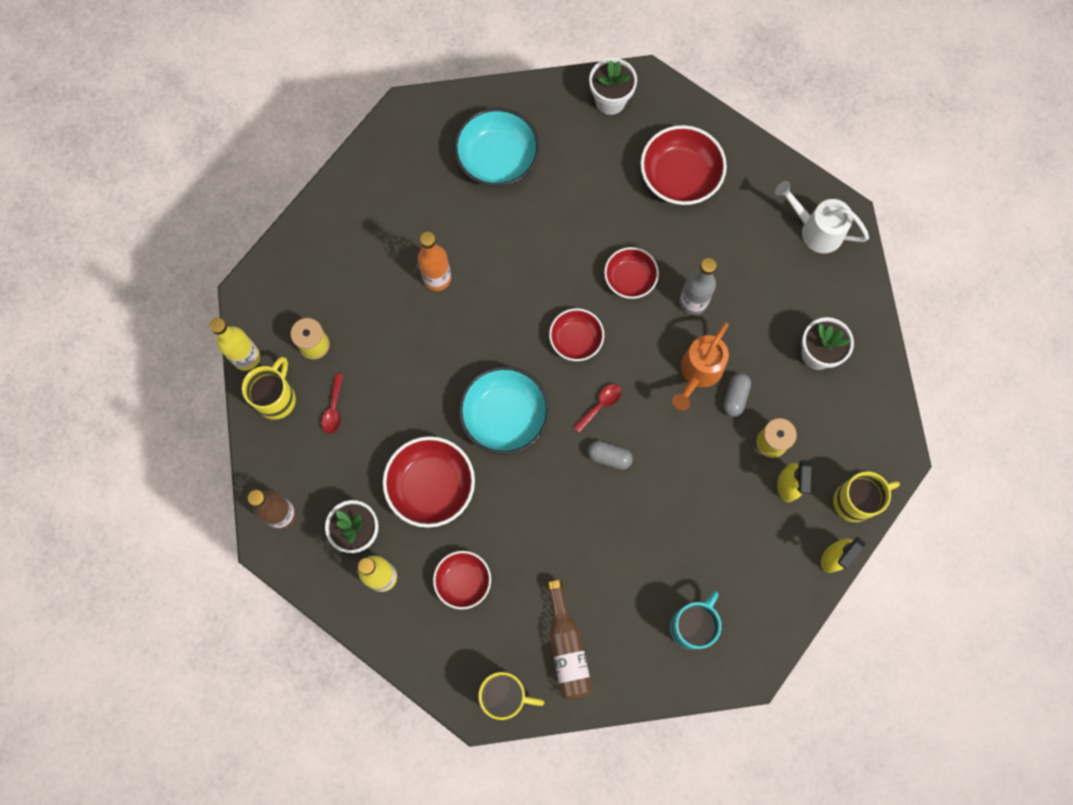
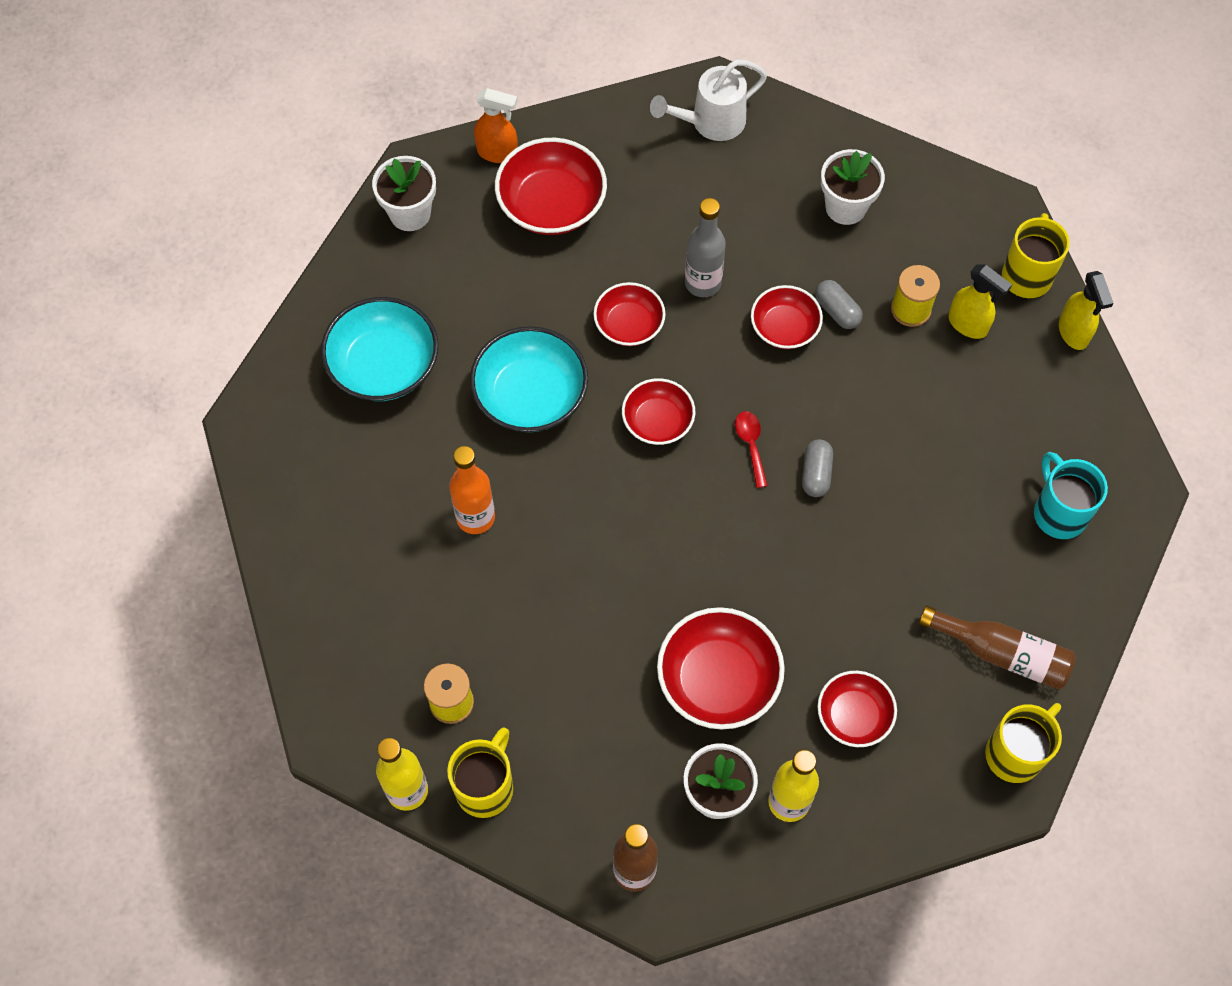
camera: 55 degrees left, 10 degrees down
(277, 398) = (485, 787): yellow mug -> yellow mug turned 60 degrees clockwise
(333, 409) = (547, 729): red spoon -> none
(504, 416) = (692, 550): turquoise bowl -> turquoise bowl (530, 396)
(609, 457) = (816, 474): grey capsule -> grey capsule turned 45 degrees counterclockwise
(692, 120) = (498, 153): none -> orange spray bottle
(698, 372) = (784, 328): orange watering can -> red bowl

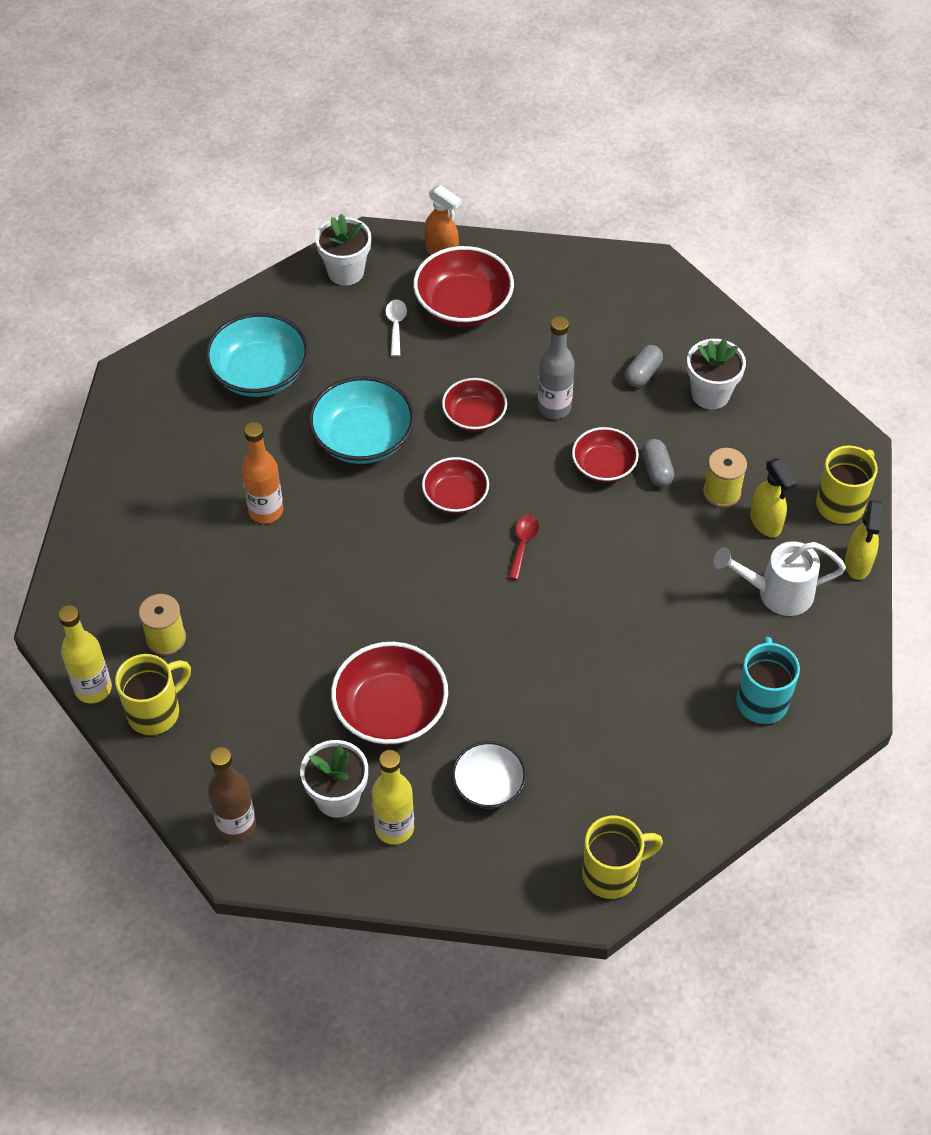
camera: 25 degrees right, 10 degrees down
(495, 255) = (396, 326): none -> white spoon
(711, 122) = (632, 290): white watering can -> white watering can (777, 593)
(816, 474) = (565, 587): grey capsule -> grey capsule (643, 374)
(854, 715) = (488, 785): red bowl -> white bowl
(1001, 653) = (646, 790): brown bottle -> none

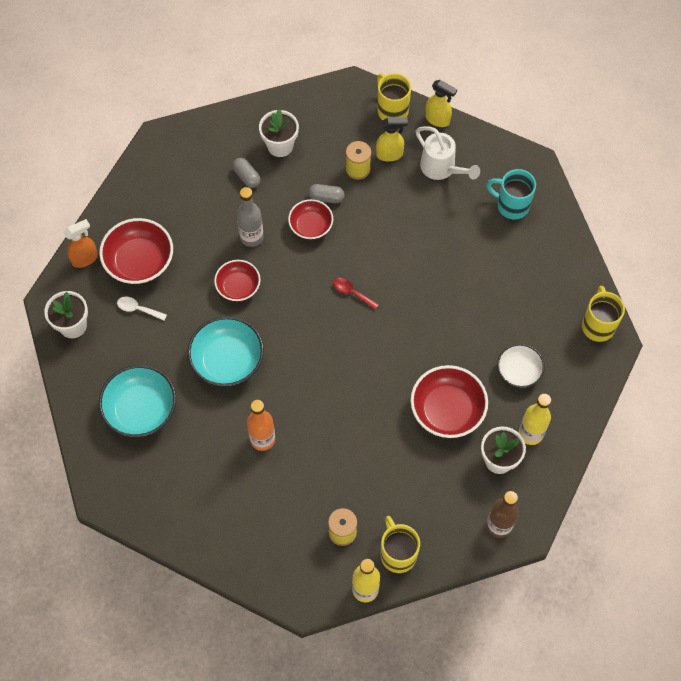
camera: 70 degrees left, 10 degrees up
(455, 497) = (299, 319): red bowl -> none
(777, 593) = (441, 168): white watering can -> white watering can turned 60 degrees counterclockwise

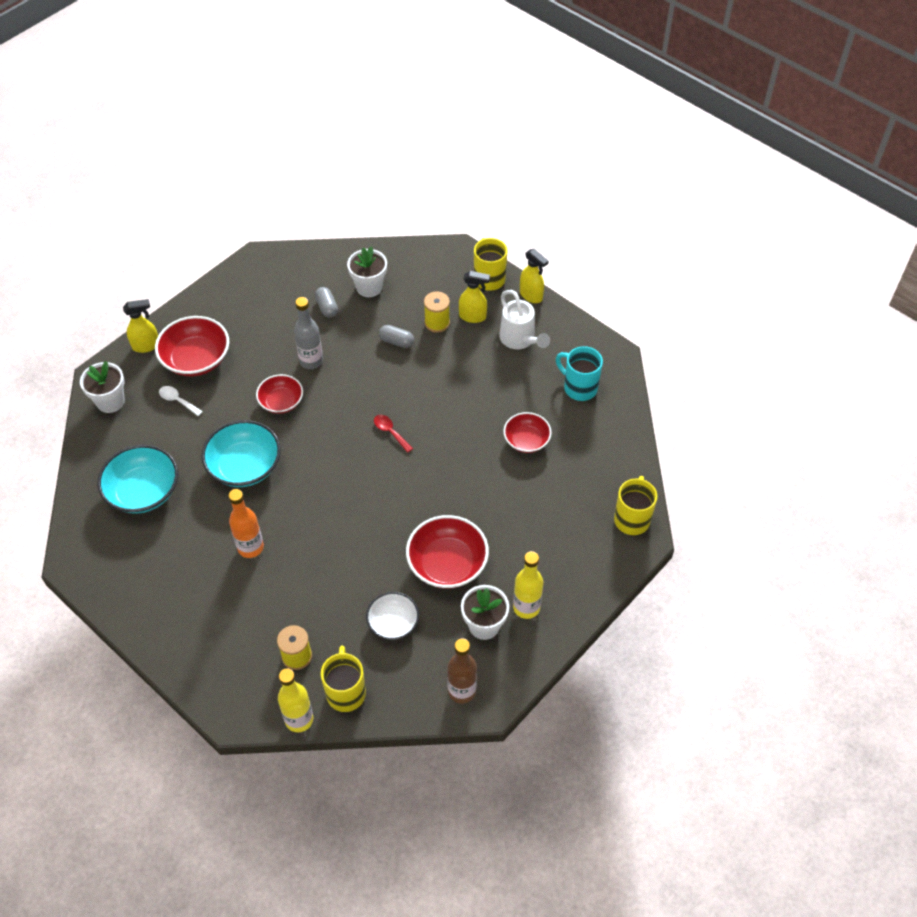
camera: 15 degrees right, 10 degrees down
(85, 259) = (146, 346): orange spray bottle -> yellow spray bottle
(311, 226) = (372, 363): red bowl -> red bowl (526, 440)
(518, 371) = (534, 544): white bowl -> white bowl (393, 623)

